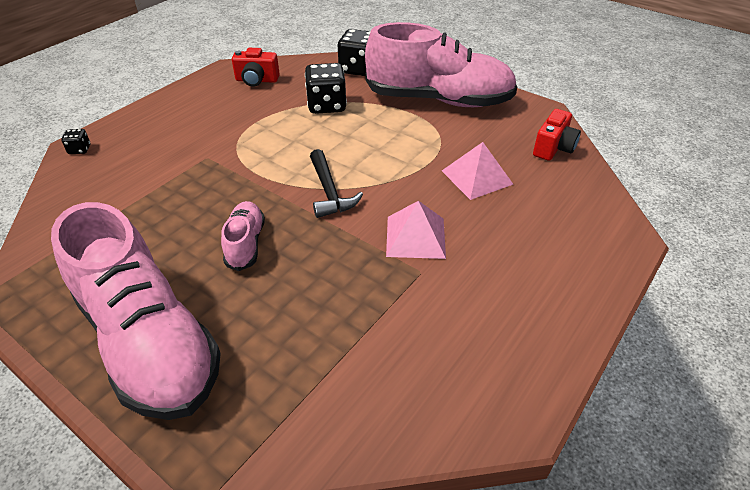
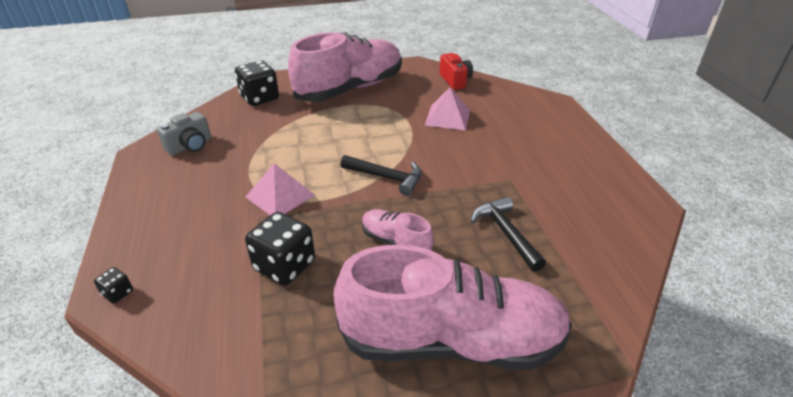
camera: 50 degrees left, 5 degrees down
(257, 80) = (190, 146): red camera -> grey camera
(327, 105) = (282, 131): black dice -> black dice (284, 265)
(328, 309) = (506, 233): none -> black hammer
(415, 237) = (476, 166): pink pyramid -> pink pyramid (280, 196)

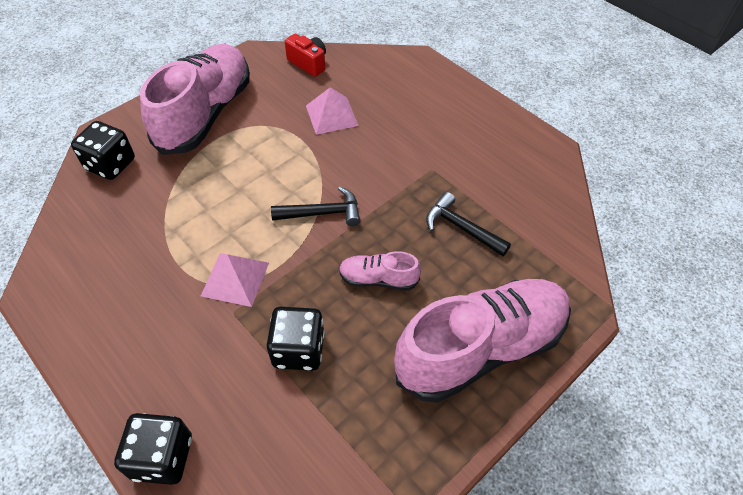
camera: 30 degrees left, 15 degrees up
(118, 293) = (162, 457): black dice -> black dice, size x2.14
(190, 146) = (84, 261): grey camera -> none

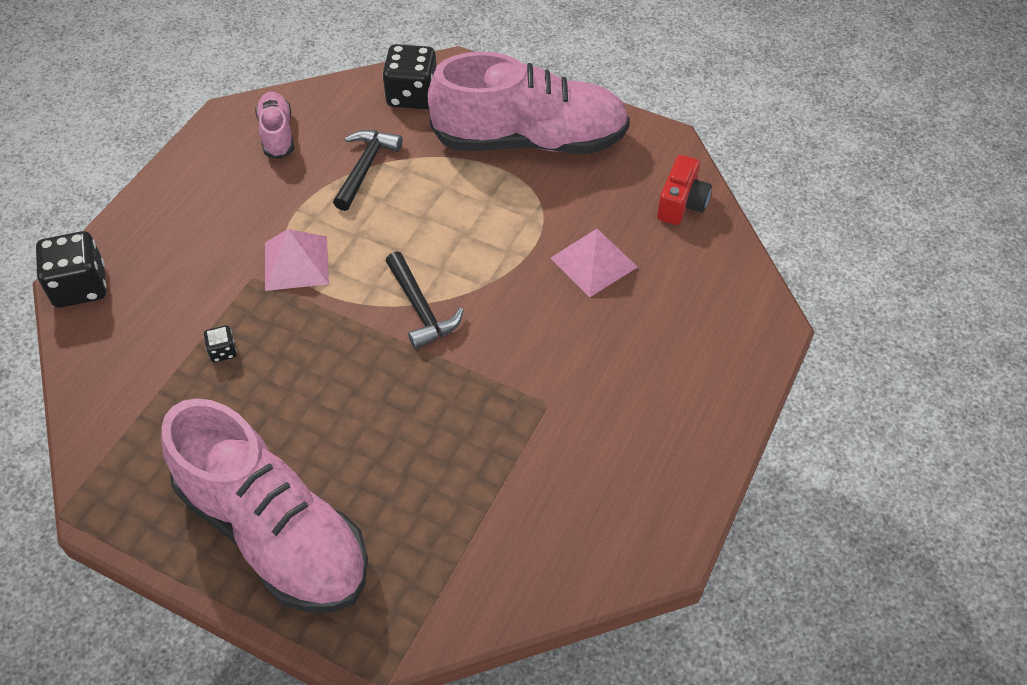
camera: 70 degrees right, 0 degrees up
(298, 350) = (223, 351): black dice -> black dice, size x0.47
(378, 279) = (341, 396): pink shoe -> pink shoe (277, 134)
(461, 228) = (456, 465): black hammer -> black hammer (365, 168)

